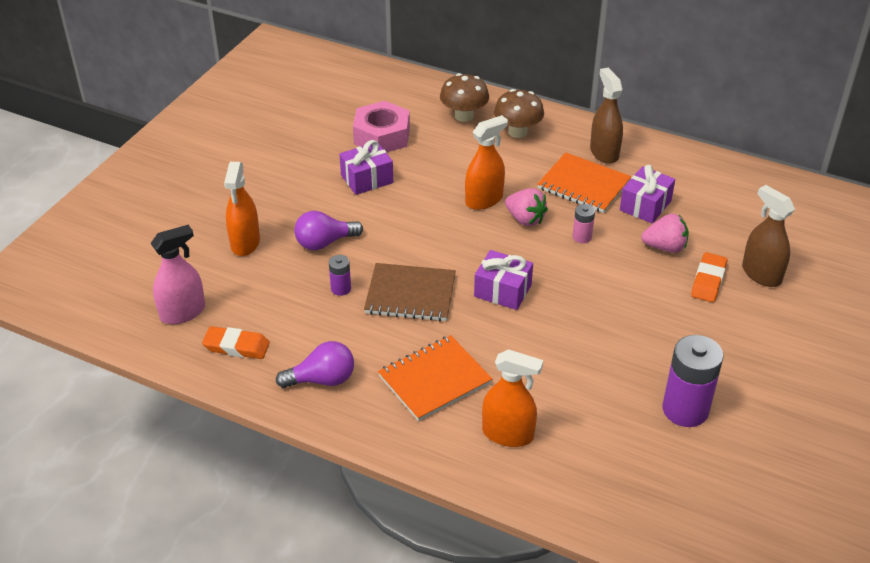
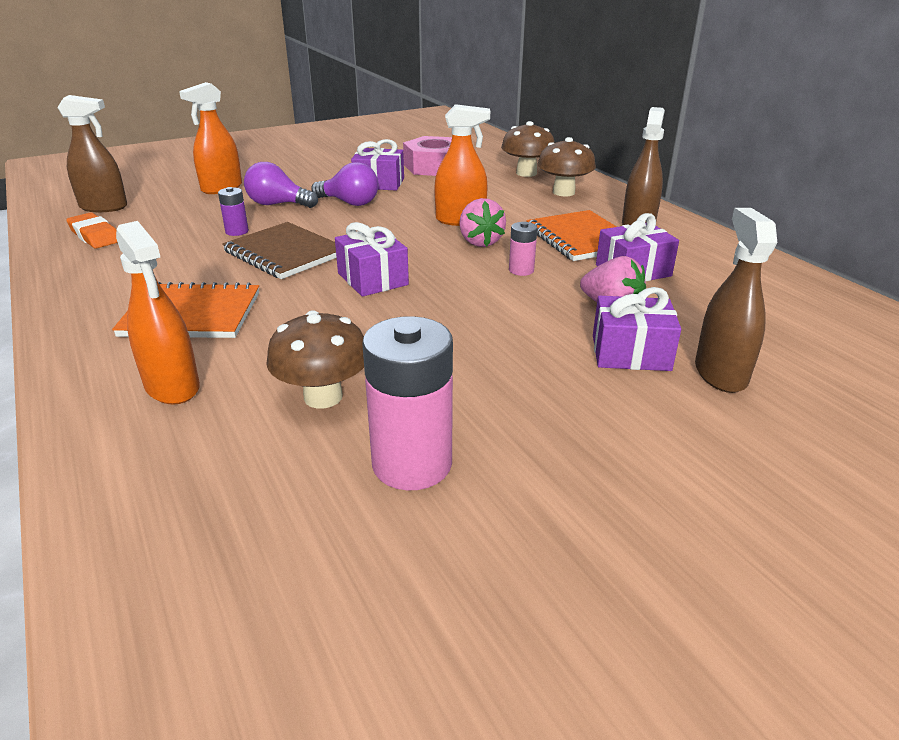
camera: 35 degrees right, 10 degrees down
(183, 312) = (104, 207): pink spray bottle -> brown spray bottle
(322, 379) = (107, 277): purple light bulb -> purple light bulb (349, 203)
(595, 395) = (323, 397): none -> brown mushroom
(685, 409) = (412, 464): purple battery -> pink battery
(708, 281) = (630, 353): orange eraser -> purple gift

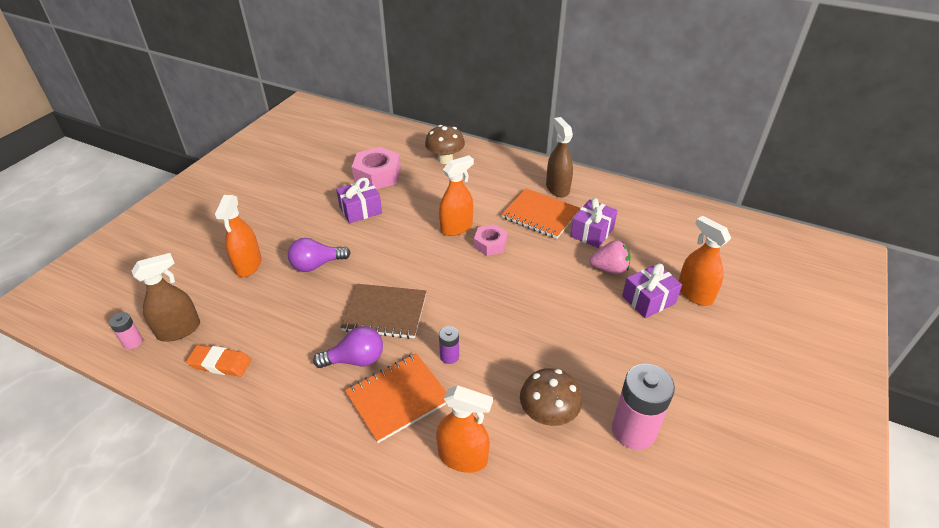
camera: 35 degrees left, 10 degrees up
(237, 231) = (324, 307): purple battery -> purple battery (449, 356)
(349, 203) = (365, 241): purple light bulb -> purple light bulb (355, 360)
(373, 279) = (467, 309): purple gift -> none
(480, 242) = (490, 244): pink strawberry -> pink nut
(521, 270) = (538, 260): pink battery -> pink battery (132, 342)
(563, 192) = (487, 172): brown mushroom -> none
(720, 373) = (694, 294): brown spray bottle -> orange spray bottle

